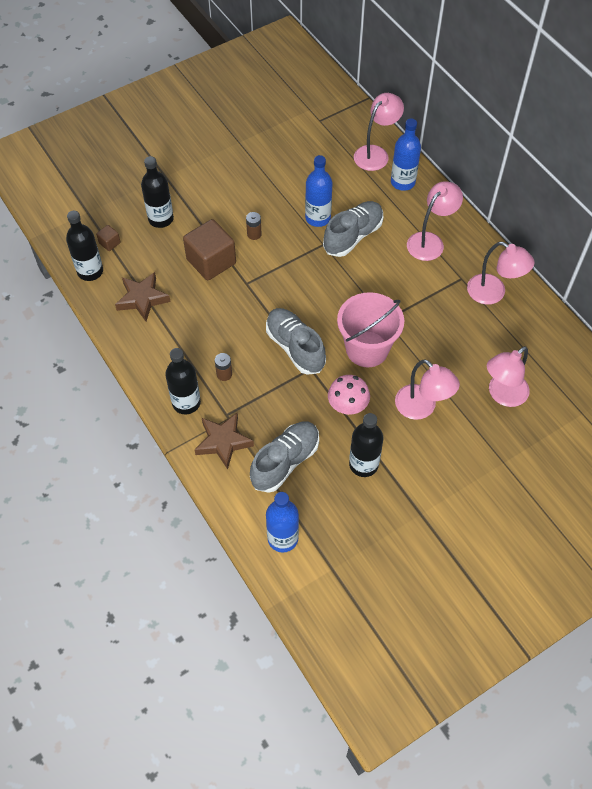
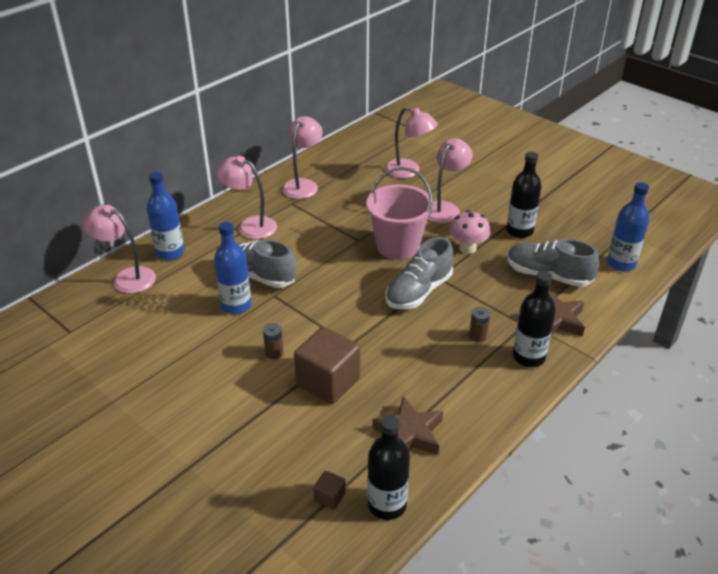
camera: 105 degrees left, 20 degrees down
(161, 219) = (271, 450): black bottle -> none

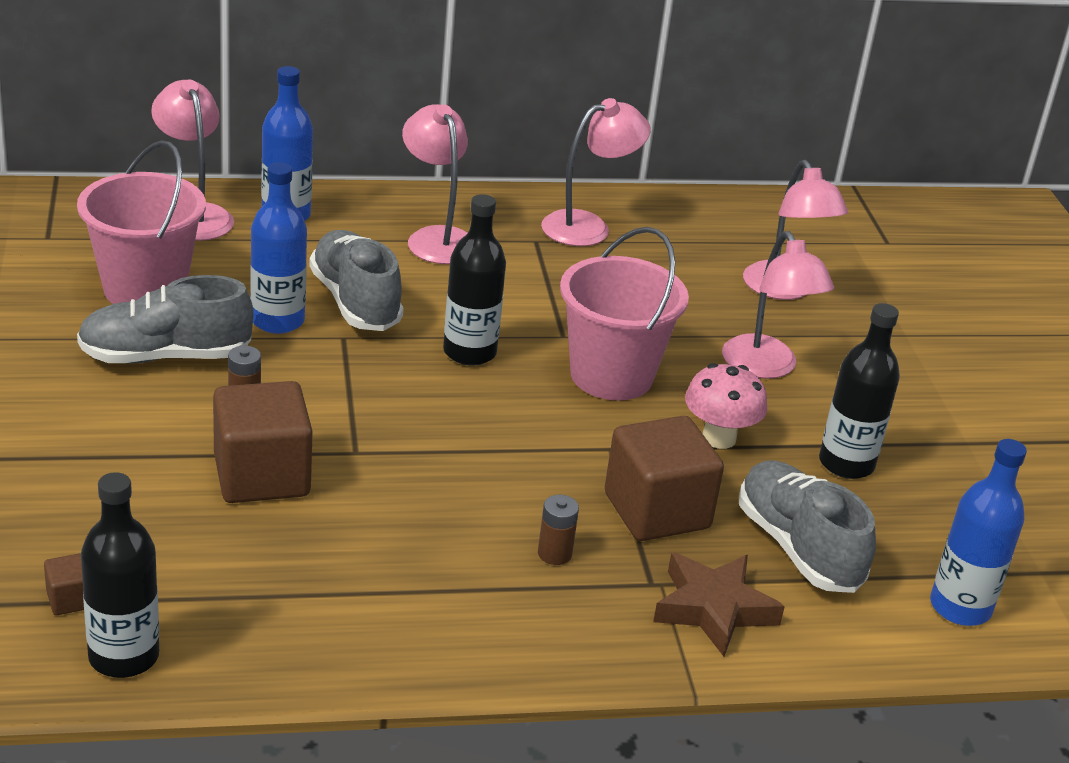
camera: 35 degrees right, 5 degrees down
(155, 328) = (145, 289): none -> pink bucket
(409, 433) = (275, 601): brown star -> none
(418, 292) = (552, 448): grey shoe -> grey shoe (165, 356)
(444, 208) = (765, 367): pink lamp -> pink lamp turned 90 degrees clockwise
(487, 293) = (657, 511): none -> brown cube
(528, 357) = (590, 627): black bottle -> black bottle (469, 352)

